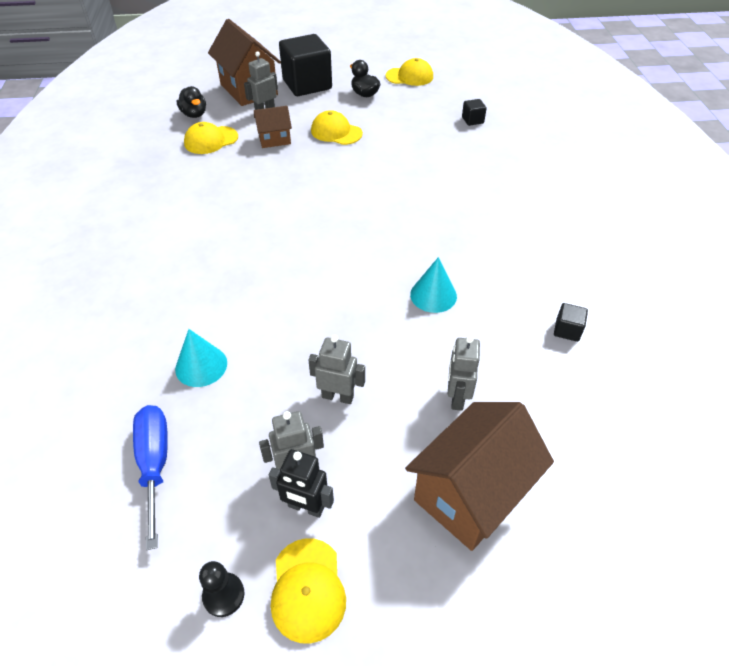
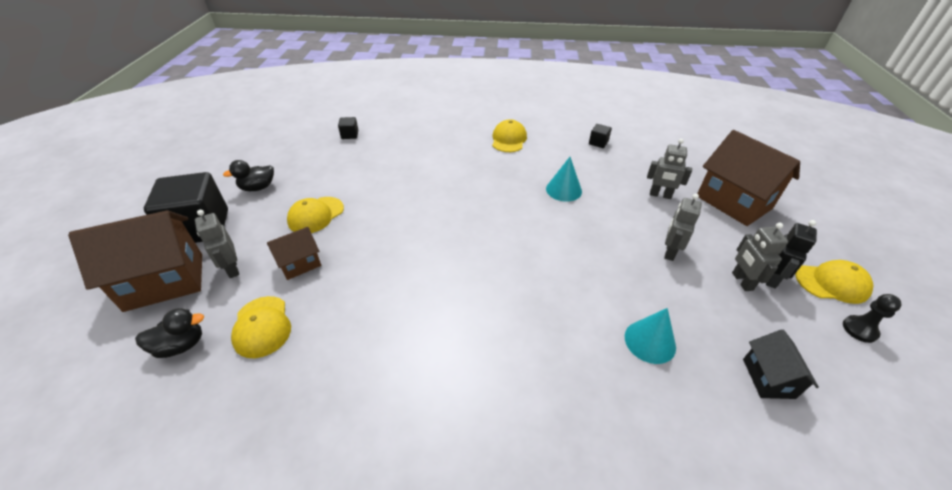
camera: 80 degrees left, 5 degrees down
(155, 464) = (768, 378): blue screwdriver -> black house
(274, 140) = (300, 264): brown house -> brown house turned 60 degrees clockwise
(409, 76) = (249, 155): yellow cap -> yellow cap (509, 139)

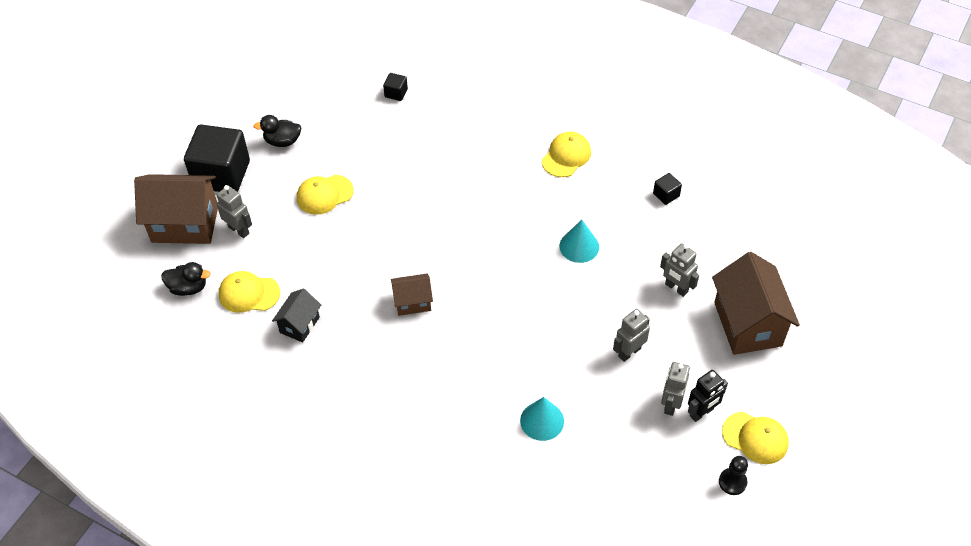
camera: 25 degrees right, 10 degrees up
(232, 269) = (239, 230): grey robot -> grey robot turned 135 degrees clockwise
(262, 326) = (249, 293): yellow cap -> yellow cap turned 90 degrees clockwise
(300, 264) = (294, 245): brown house -> brown house (412, 302)
(768, 378) = (612, 483): black house -> black house (299, 325)

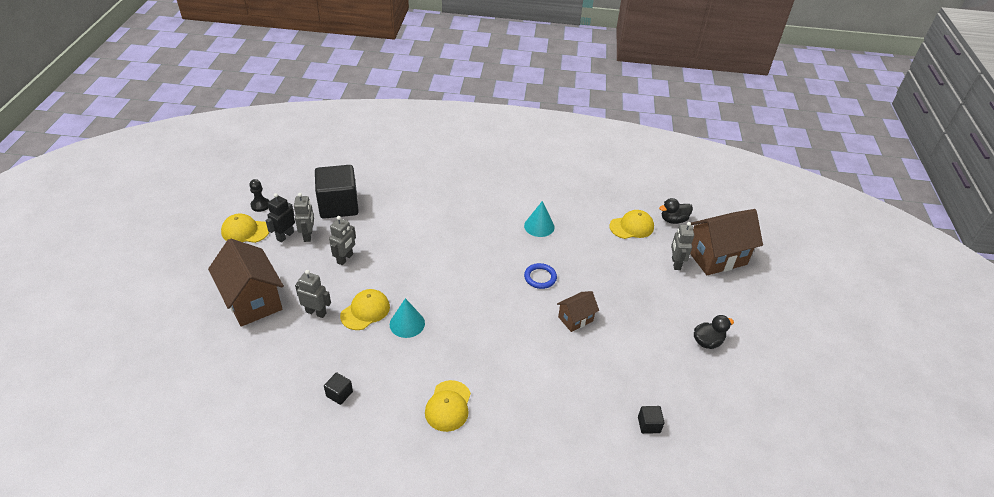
camera: 155 degrees right, 10 degrees down
(222, 174) = (727, 299): black cube -> black cube (339, 205)
(239, 230) = (675, 263): grey robot -> grey robot turned 75 degrees clockwise
(299, 325) = (583, 218): black house -> none
(324, 194) = (636, 307): yellow cap -> yellow cap (365, 311)
(406, 258) = (540, 277): none -> blue ring
(412, 302) = (517, 250): brown house -> brown house (575, 319)
(542, 421) = (395, 207): turquoise cone -> turquoise cone (539, 226)

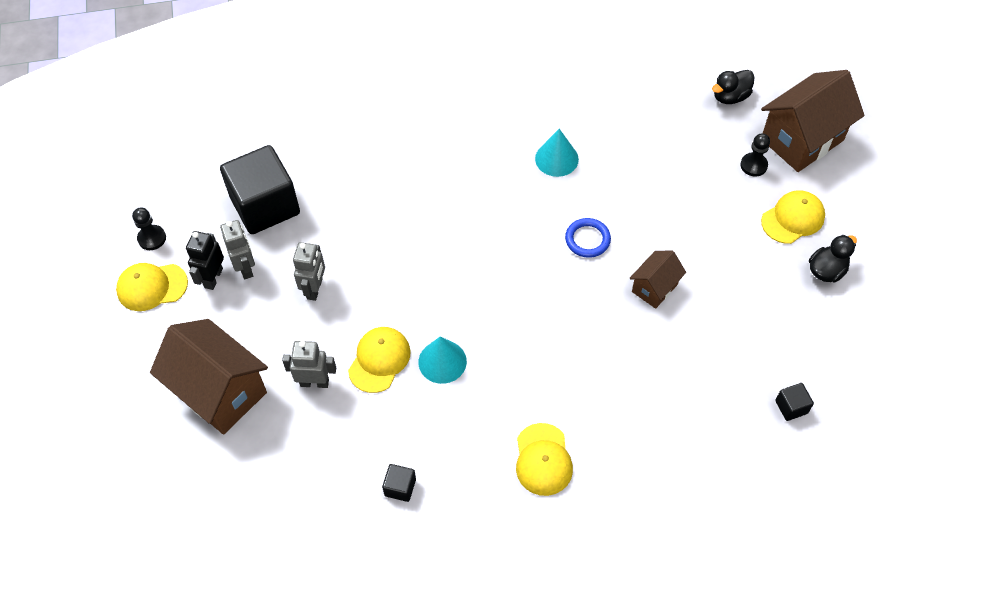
camera: 15 degrees left, 15 degrees up
(631, 227) = (679, 124): yellow cap -> yellow cap (793, 218)
(675, 263) = (753, 165): grey robot -> black pawn

